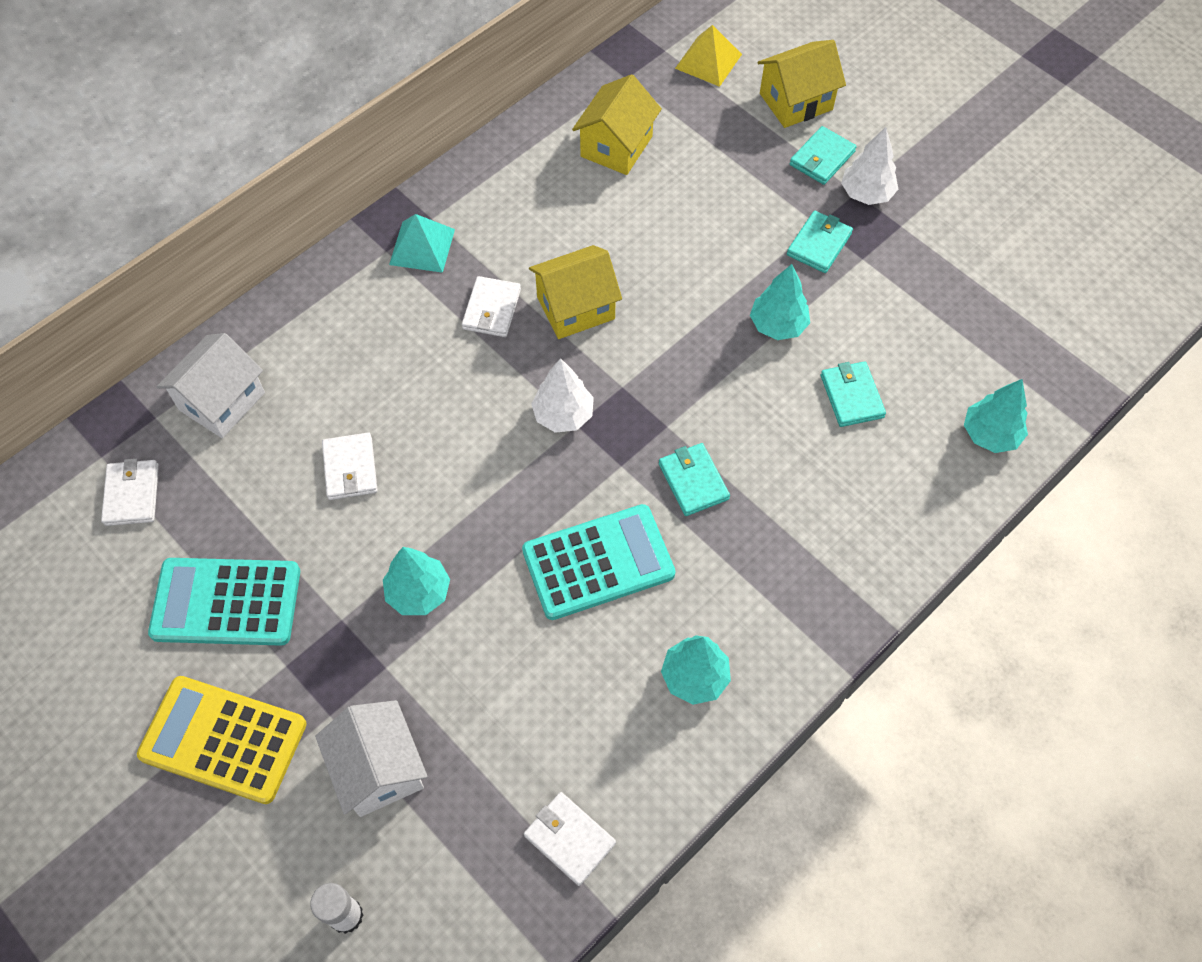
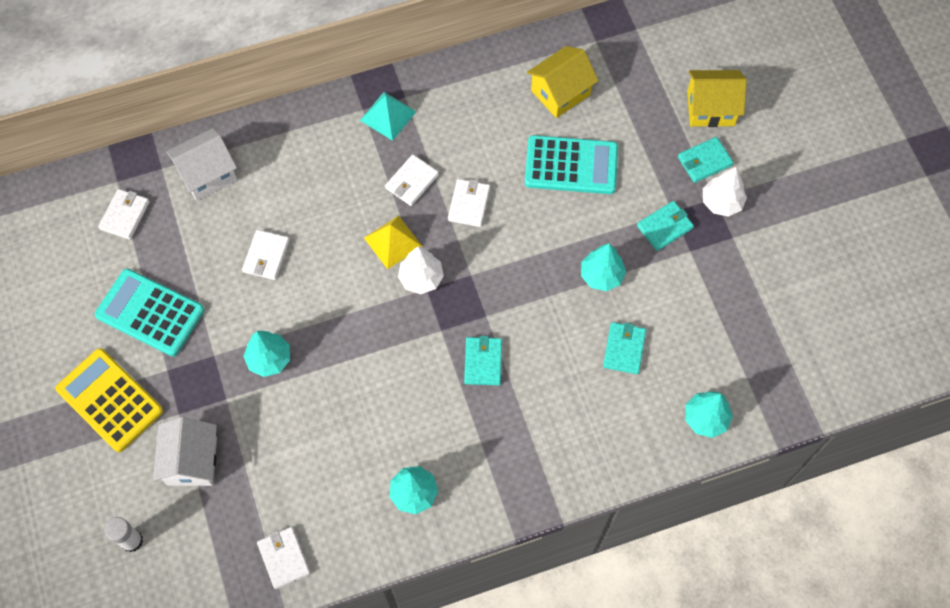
camera: 25 degrees right, 5 degrees up
(575, 308) = (469, 204): yellow house -> white wallet
(598, 563) = (392, 390): turquoise calculator -> turquoise calculator (571, 166)
(708, 61) = (663, 50): yellow pyramid -> yellow pyramid (393, 242)

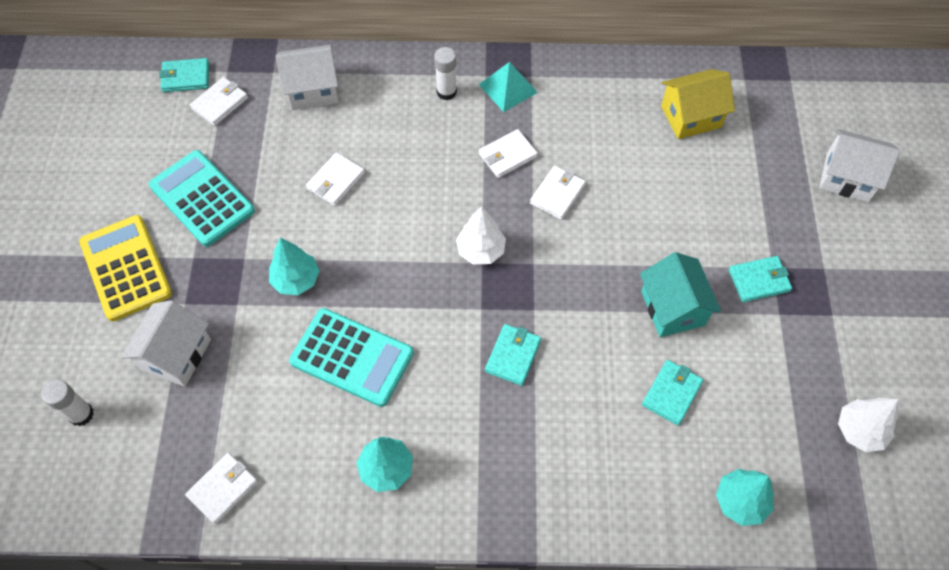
camera: 20 degrees right, 5 degrees down
(284, 558) = (223, 489): white wallet -> white wallet turned 45 degrees clockwise
(333, 137) = (446, 92): none -> white glue stick
(393, 242) = (466, 206): yellow pyramid -> none
(571, 166) = (677, 189): turquoise calculator -> turquoise calculator (352, 357)
(601, 275) = (672, 308): turquoise tree -> turquoise house
(704, 161) = (824, 228): turquoise wallet -> turquoise wallet (186, 77)
(710, 108) = (847, 177): yellow house -> white house
(721, 202) = (830, 275): white tree -> white tree (859, 430)

